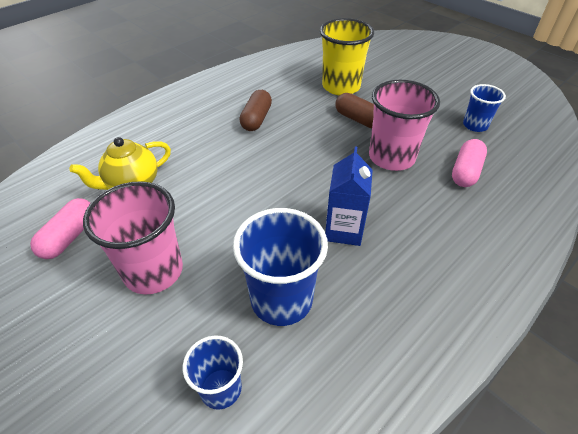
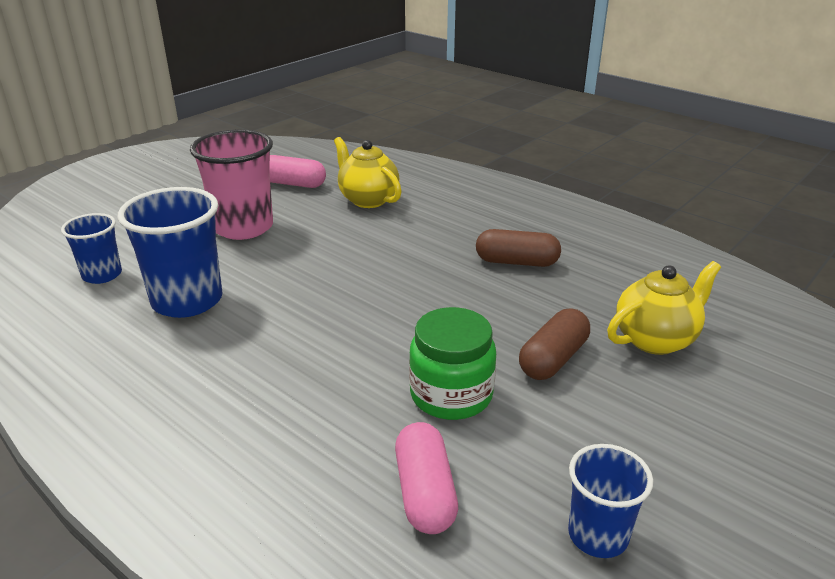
camera: 85 degrees right, 15 degrees down
(341, 86) = (655, 339): yellow cup -> yellow teapot
(344, 230) = (285, 343): blue carton -> none
(391, 157) = (451, 395): pink cup -> green jar
(465, 172) = (425, 492): pink capsule -> pink capsule turned 60 degrees clockwise

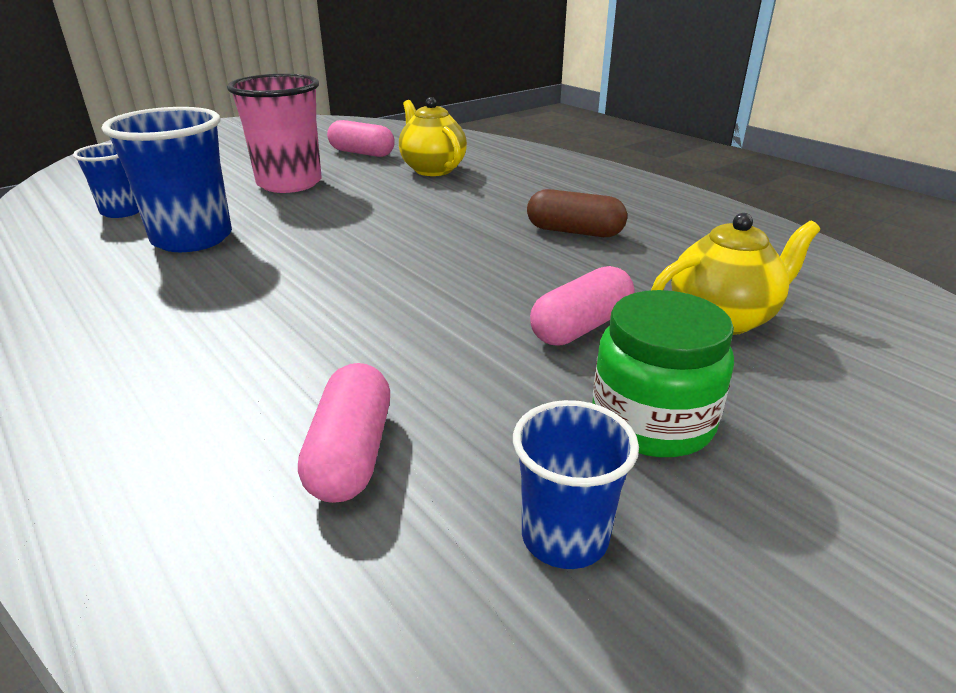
camera: 10 degrees right, 0 degrees up
(451, 395) = (437, 351): green jar -> green jar (652, 421)
(553, 359) = (581, 327): brown capsule -> pink capsule

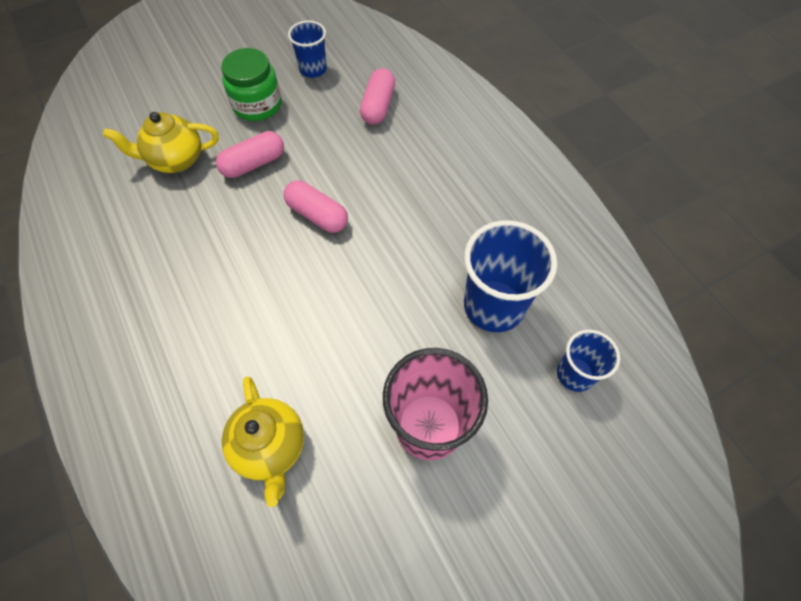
camera: 170 degrees left, 30 degrees up
(362, 153) = (345, 532): pink capsule -> pink capsule (317, 215)
(574, 232) = (198, 271): brown capsule -> none

